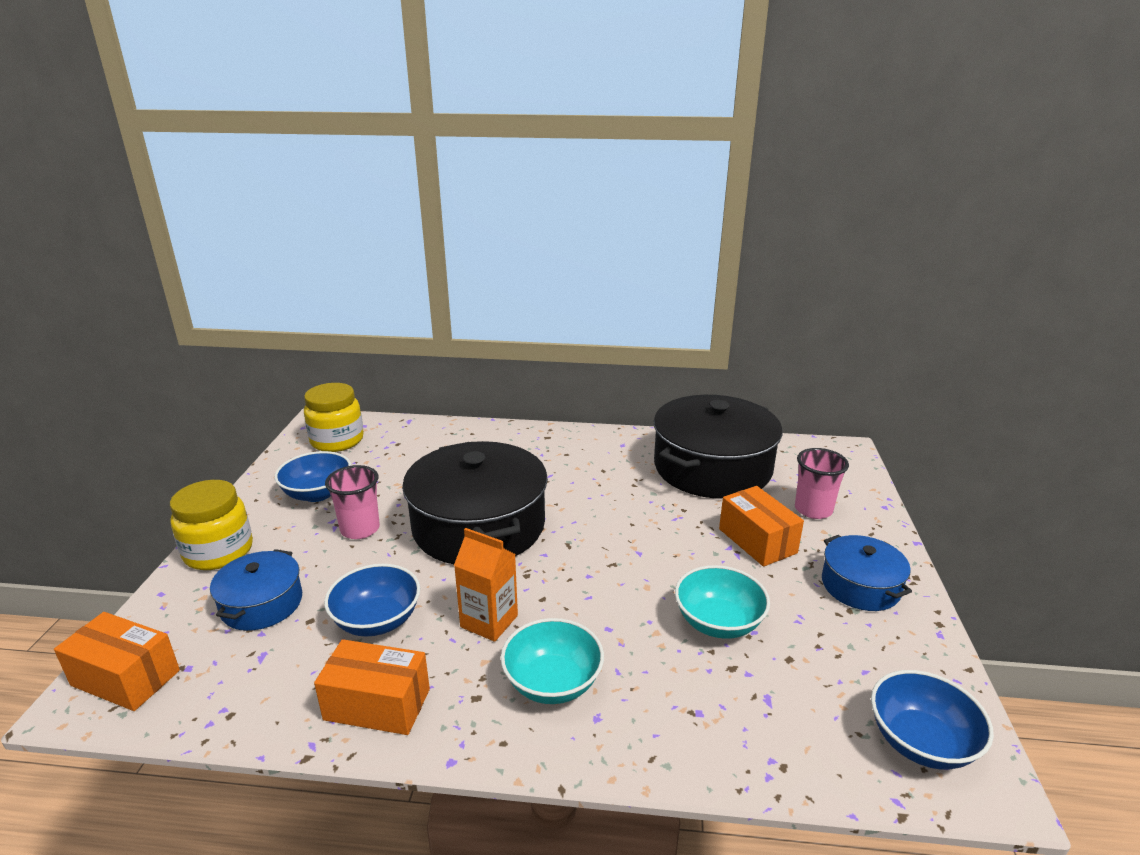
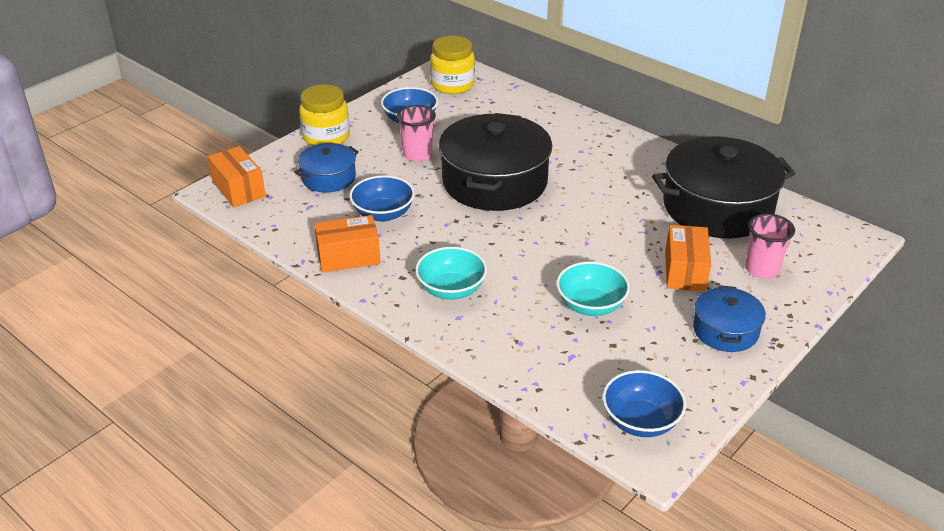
camera: 35 degrees right, 10 degrees up
(377, 704) = (348, 257): orange box -> orange box turned 60 degrees counterclockwise
(489, 621) = (446, 242): orange carton -> none

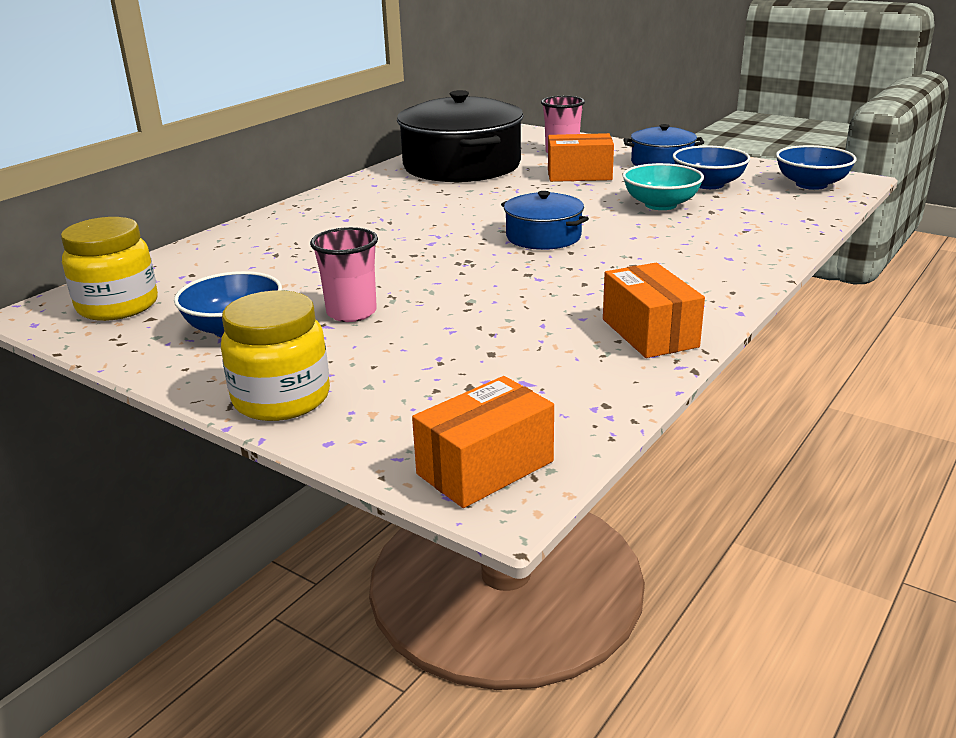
camera: 95 degrees left, 10 degrees down
(328, 178) = (430, 377): blue pot -> blue pot (543, 237)
(383, 214) = (528, 321): blue bowl -> blue bowl (708, 184)
(451, 289) = (679, 265): turquoise bowl -> none
(494, 182) = (426, 258): black pot -> none

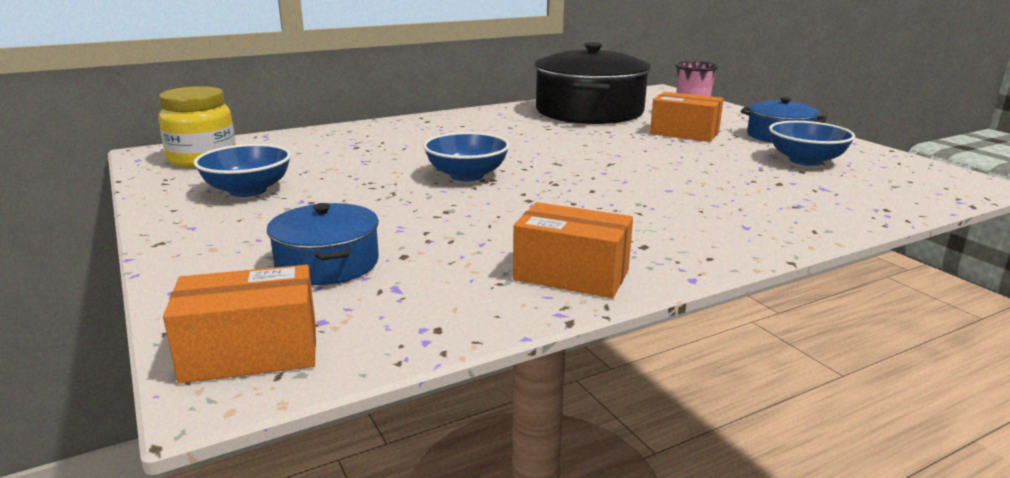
camera: 25 degrees right, 5 degrees down
(281, 399) = (196, 248): yellow jar -> none
(351, 313) = (344, 198): pink cup -> none
(543, 237) = (584, 174): blue pot -> blue pot (327, 263)
(649, 333) = (571, 275): orange box -> orange box turned 75 degrees counterclockwise
(660, 205) = (732, 169): turquoise bowl -> none
(811, 184) = (925, 179): blue bowl -> blue bowl (467, 175)

